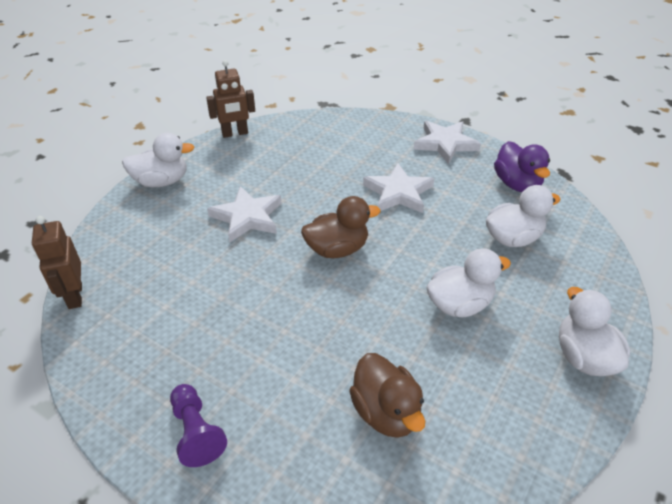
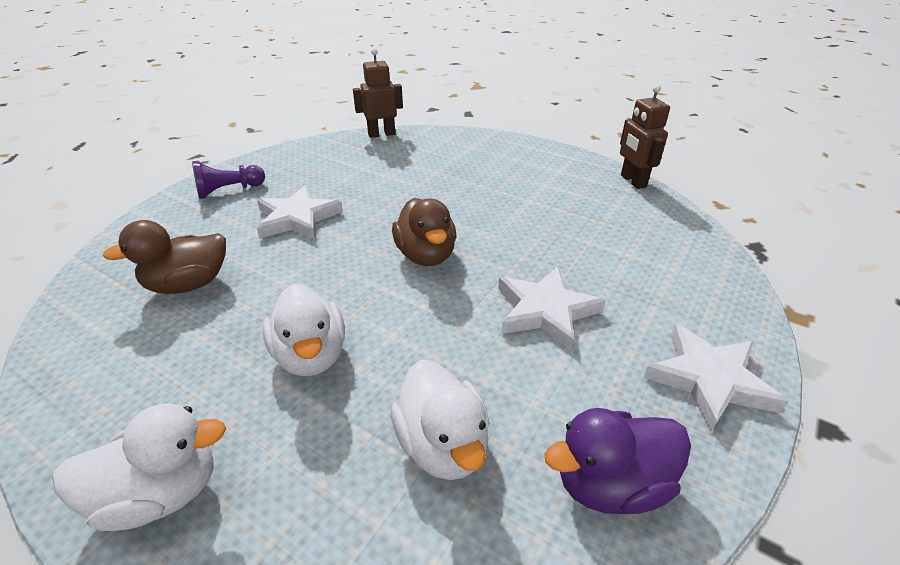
camera: 90 degrees right, 5 degrees down
(161, 181) = (529, 150): white duck -> none
(247, 217) = (479, 197): white star -> white star (297, 218)

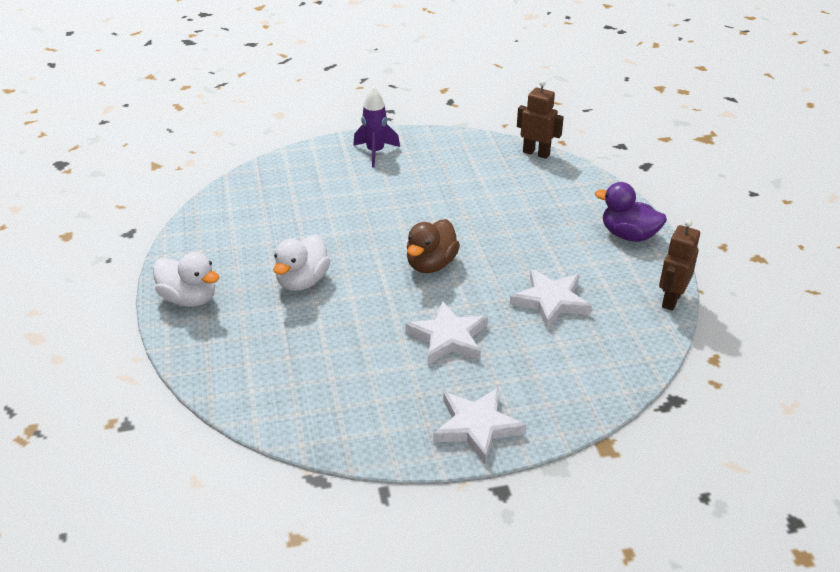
camera: 45 degrees right, 0 degrees up
(188, 284) = (290, 207): brown duck -> none
(229, 191) = (375, 152): purple pawn -> purple rocket
(297, 218) = (391, 196): white star -> white star (551, 301)
(443, 445) = (307, 357): white duck -> none
(610, 483) = (353, 421): purple duck -> purple duck (628, 235)

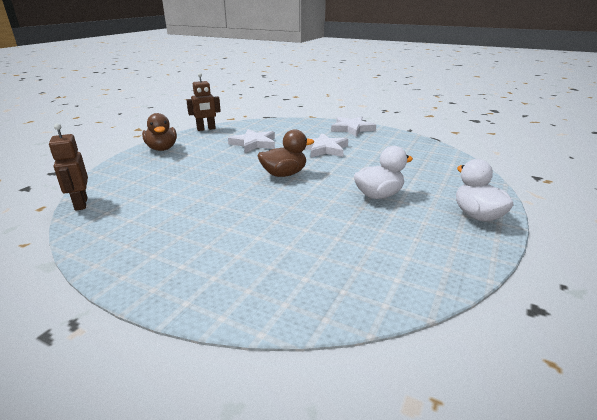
camera: 140 degrees left, 10 degrees down
(375, 152) = (178, 270): purple rocket -> none
(628, 235) = (162, 149): purple duck -> brown duck

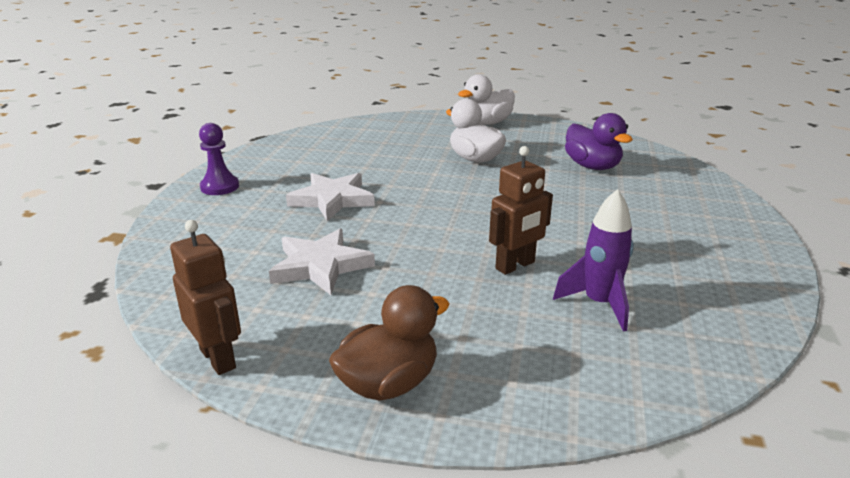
camera: 105 degrees left, 0 degrees up
(81, 204) = (698, 377): brown robot -> brown robot (515, 266)
(157, 195) = (599, 304): none -> purple rocket
(284, 174) = (450, 216): brown duck -> none
(348, 246) = (592, 166): none -> purple duck
(352, 129) = (220, 187): white star -> purple pawn

